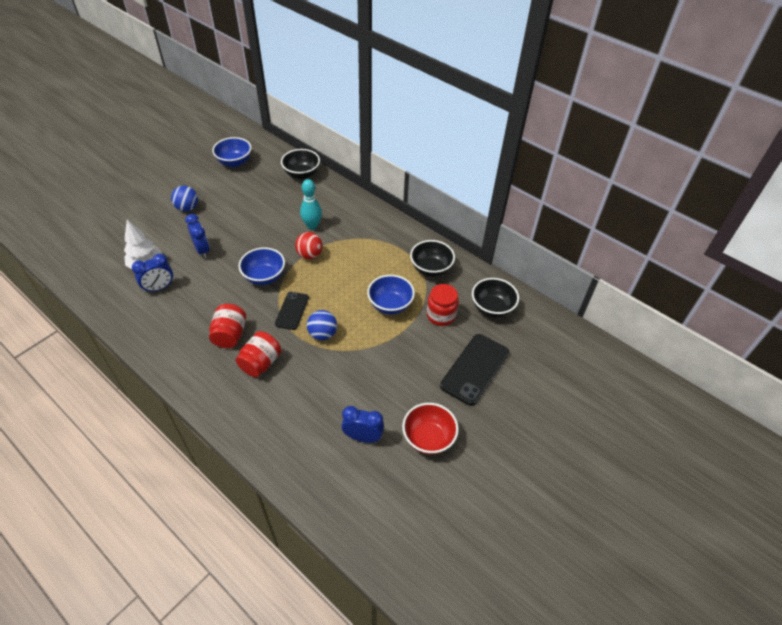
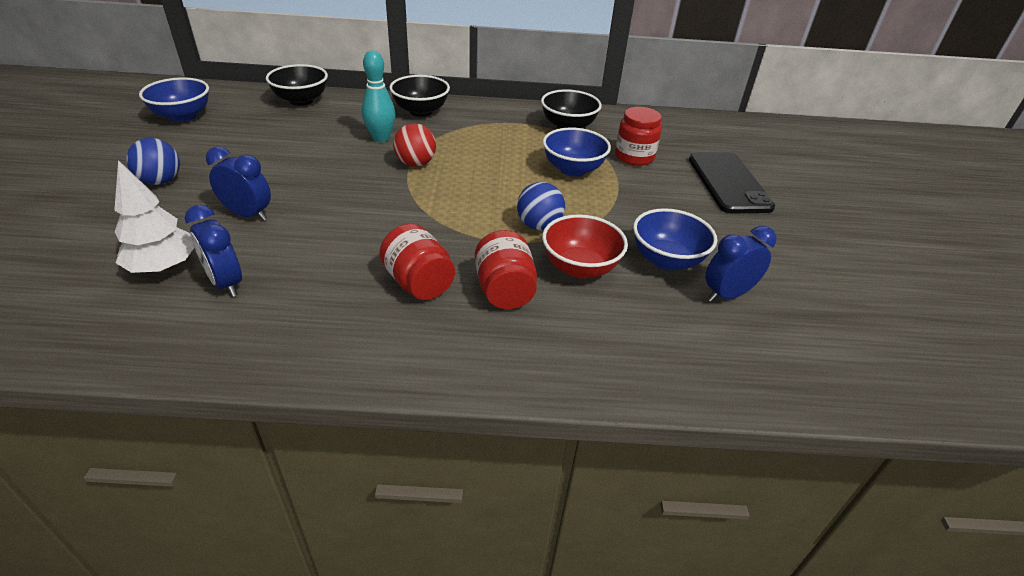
camera: 40 degrees left, 10 degrees down
(159, 288) = (226, 283): blue clock -> blue clock turned 120 degrees clockwise
(264, 277) = (384, 205): blue bowl -> blue bowl (667, 260)
(292, 310) = (468, 221): black phone -> none
(428, 438) = (783, 258): red bowl -> red bowl (580, 267)
(492, 308) = (668, 133): black bowl -> black bowl (421, 111)

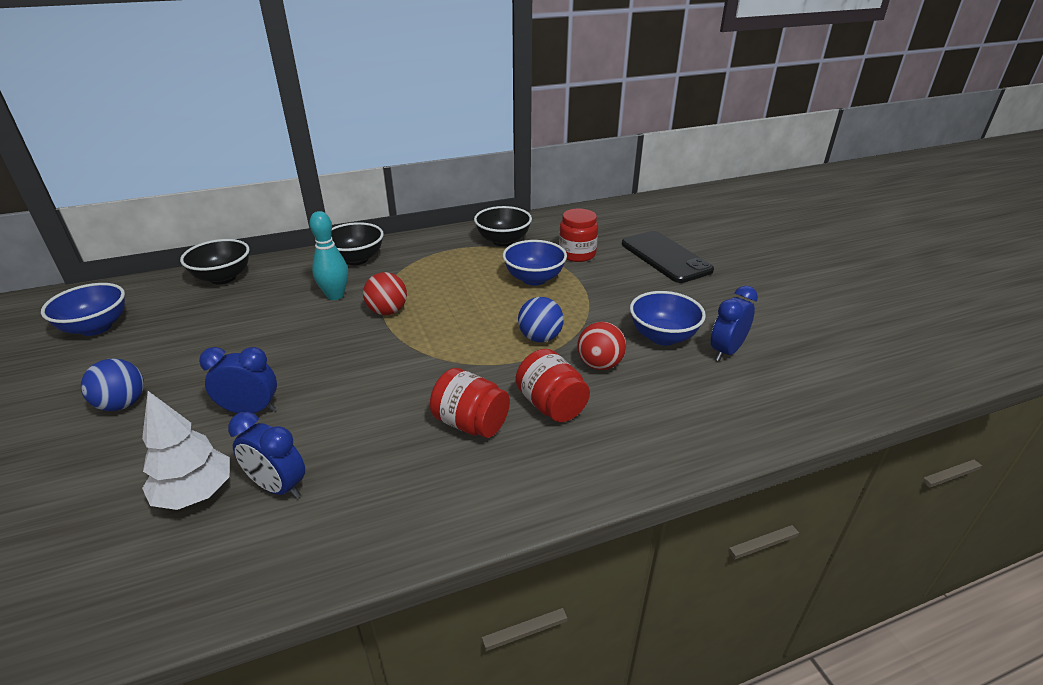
camera: 20 degrees left, 5 degrees down
(580, 267) = (599, 364): red bowl -> red ball

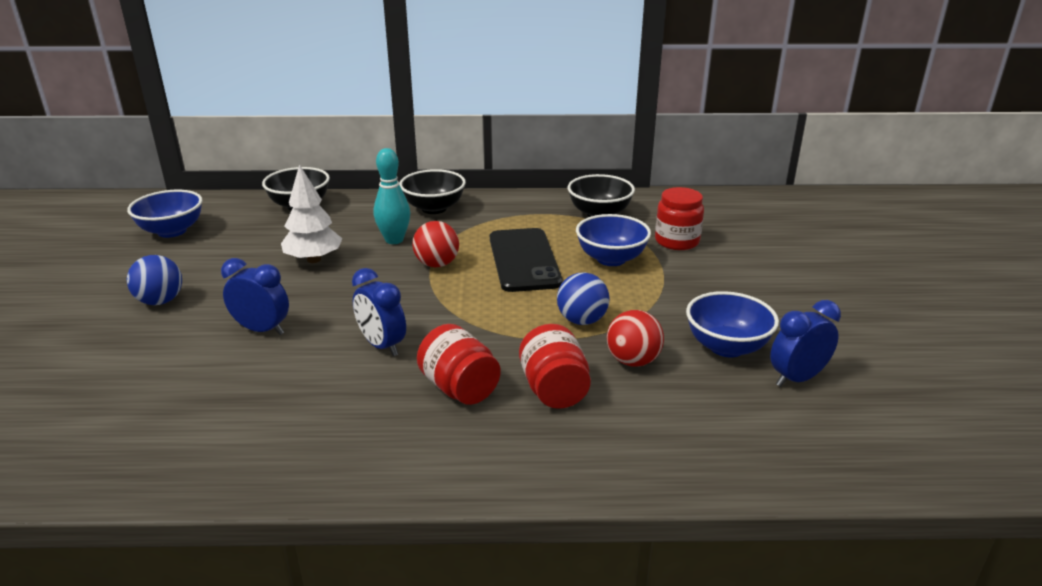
camera: 20 degrees right, 5 degrees down
(195, 493) = (180, 390): white tree -> white tree (314, 259)
(278, 487) = (250, 402): blue clock -> blue clock (382, 345)
(665, 257) = (784, 262): black phone -> black phone (524, 260)

